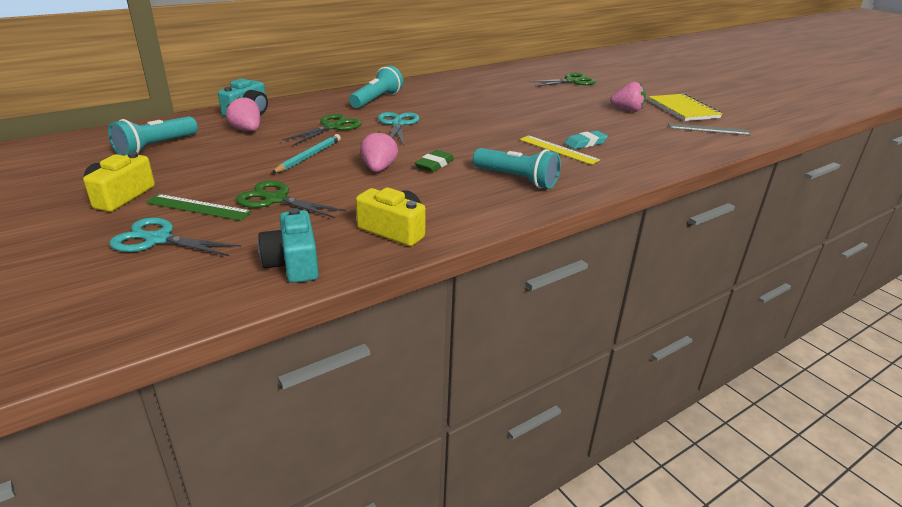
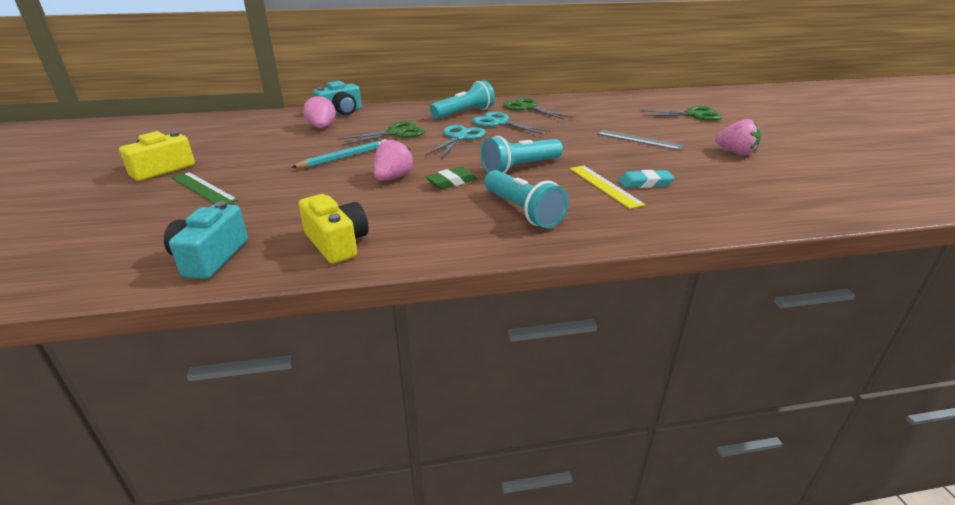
camera: 25 degrees right, 0 degrees up
(156, 147) = (237, 133): turquoise flashlight -> turquoise flashlight (520, 167)
(158, 239) = (139, 211): turquoise scissors -> turquoise scissors (499, 123)
(276, 199) = (270, 192): green scissors -> green scissors (528, 108)
(683, 109) = (815, 160): yellow notebook -> none
(709, 129) = (833, 189): grey ruler -> grey ruler (639, 139)

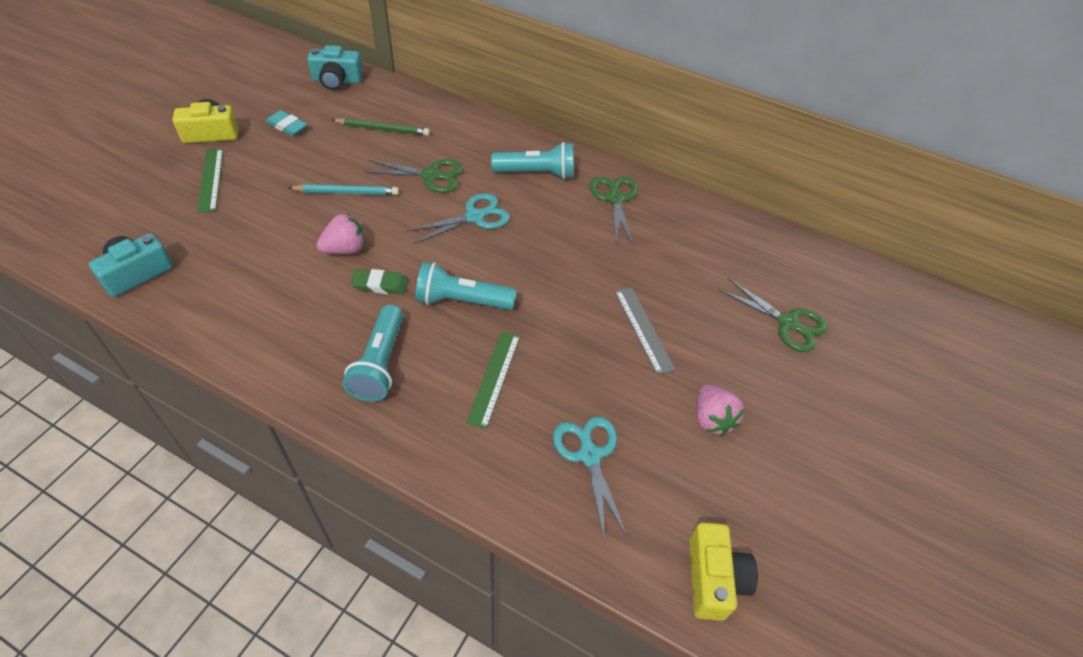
camera: 35 degrees right, 20 degrees up
(321, 127) = (383, 129): pink strawberry -> green pencil
(337, 243) = (216, 310): yellow camera -> yellow camera (713, 579)
(341, 112) = (429, 108): turquoise camera -> turquoise camera (337, 80)
(499, 123) = (546, 212): turquoise scissors -> turquoise scissors (589, 455)
(604, 186) = (494, 378): yellow ruler -> green ruler
(645, 183) = (536, 400): turquoise eraser -> turquoise eraser (287, 126)

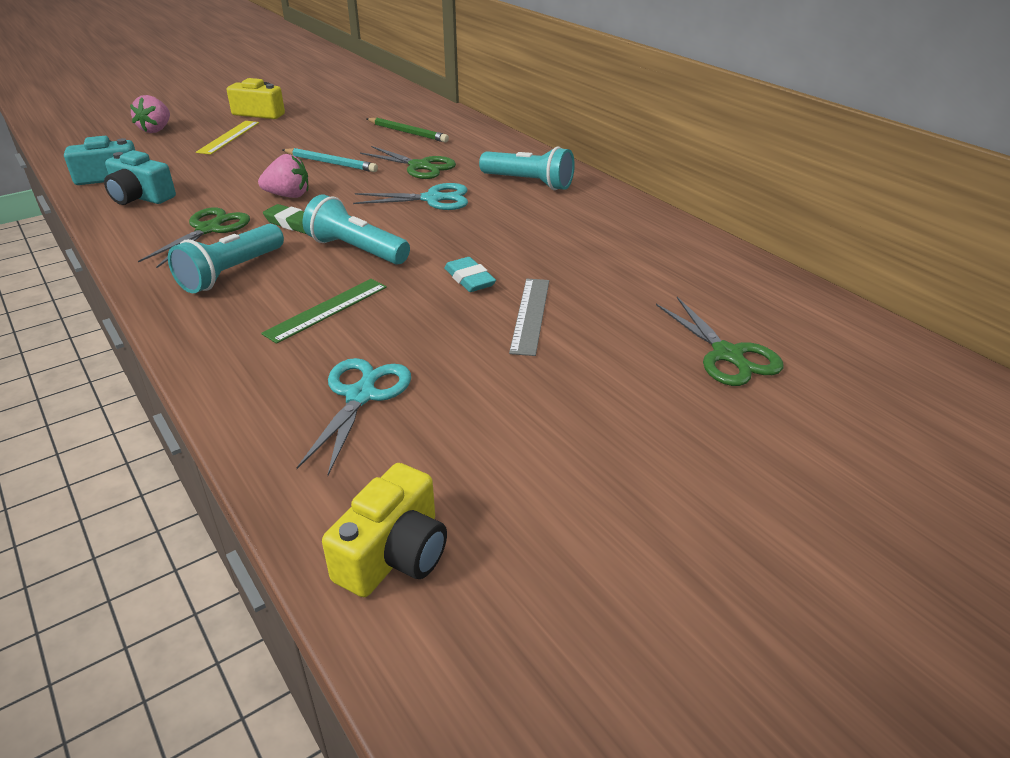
camera: 30 degrees right, 15 degrees down
(211, 179) = (229, 137): green ruler -> yellow ruler
(287, 126) = (326, 118): turquoise eraser -> turquoise eraser (469, 279)
(337, 80) = (399, 100): turquoise camera -> turquoise camera (141, 197)
(615, 199) = (598, 215): green scissors -> green scissors (208, 229)
(712, 419) = (540, 409): pink strawberry -> pink strawberry (156, 130)

